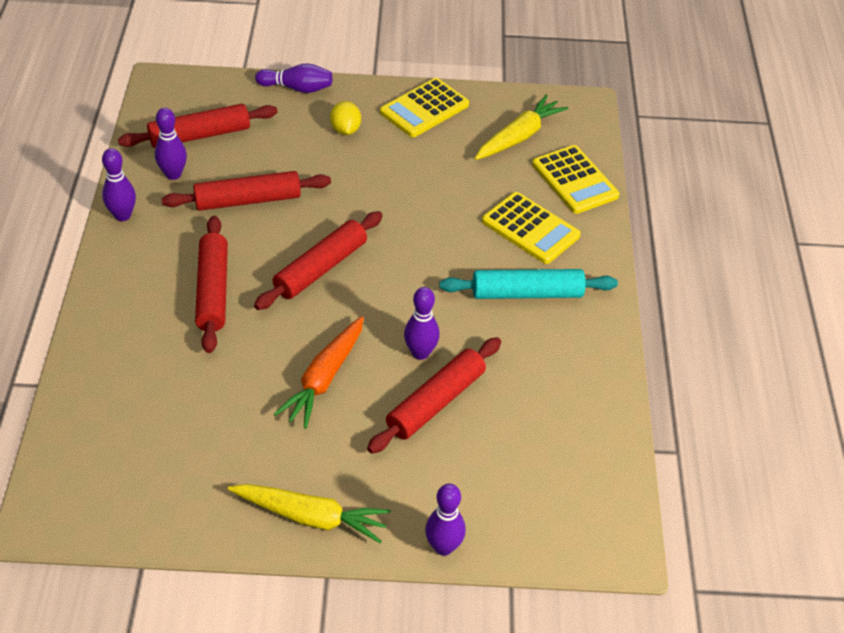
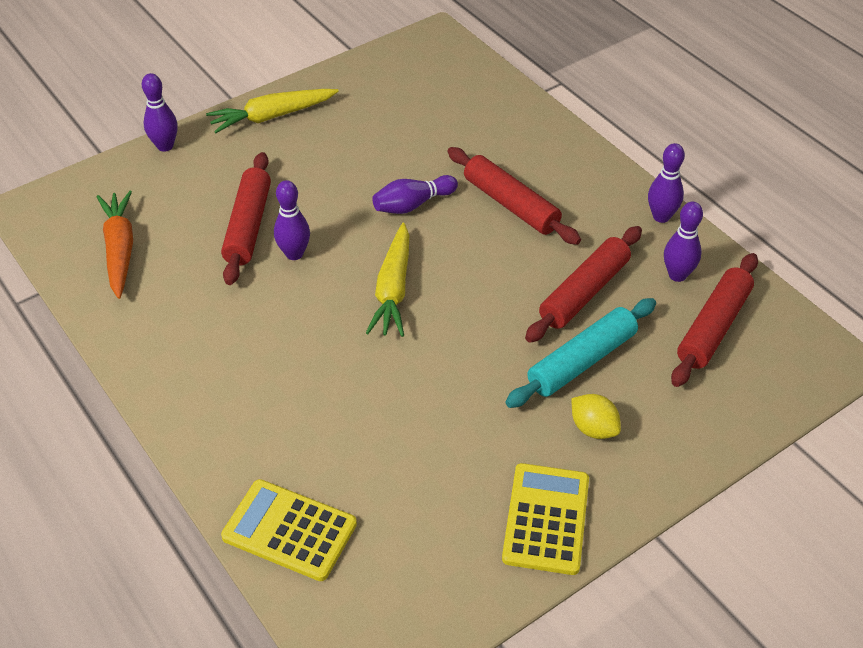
camera: 145 degrees right, 0 degrees up
(297, 88) = (706, 449): purple bowling pin -> purple bowling pin (413, 204)
(321, 268) = (448, 272): red rolling pin -> none
(324, 378) = (352, 195): orange carrot -> orange carrot (120, 250)
(519, 137) = (403, 553): yellow carrot -> yellow carrot (393, 289)
(527, 293) = (242, 359): turquoise rolling pin -> turquoise rolling pin (581, 361)
(530, 229) = (292, 432): yellow calculator -> none

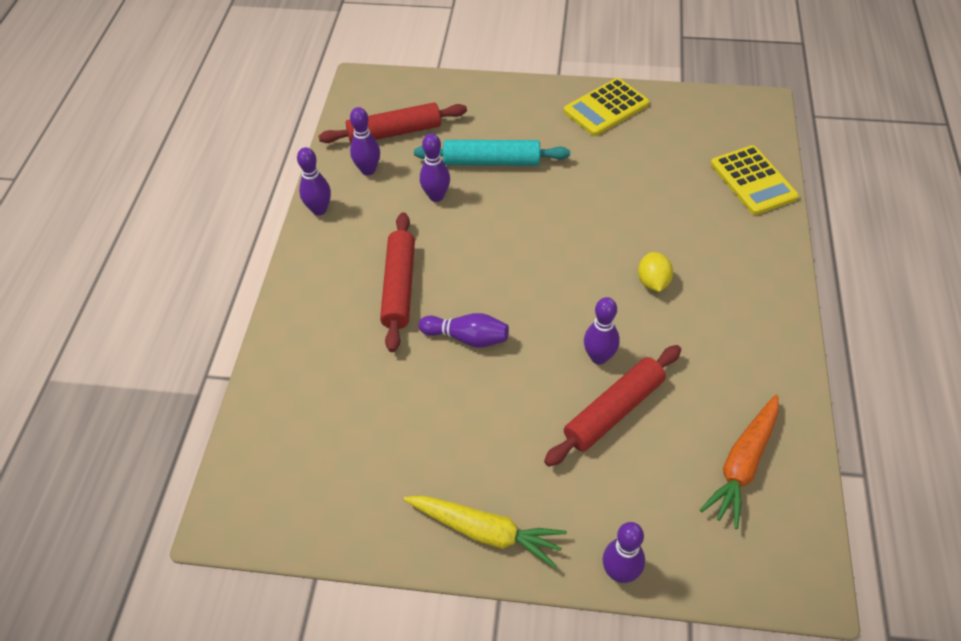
camera: 135 degrees left, 5 degrees up
(393, 289) = (554, 279): yellow carrot -> none
(584, 292) = (436, 196): red rolling pin -> purple bowling pin
(593, 428) = (530, 128): yellow lemon -> yellow lemon (653, 282)

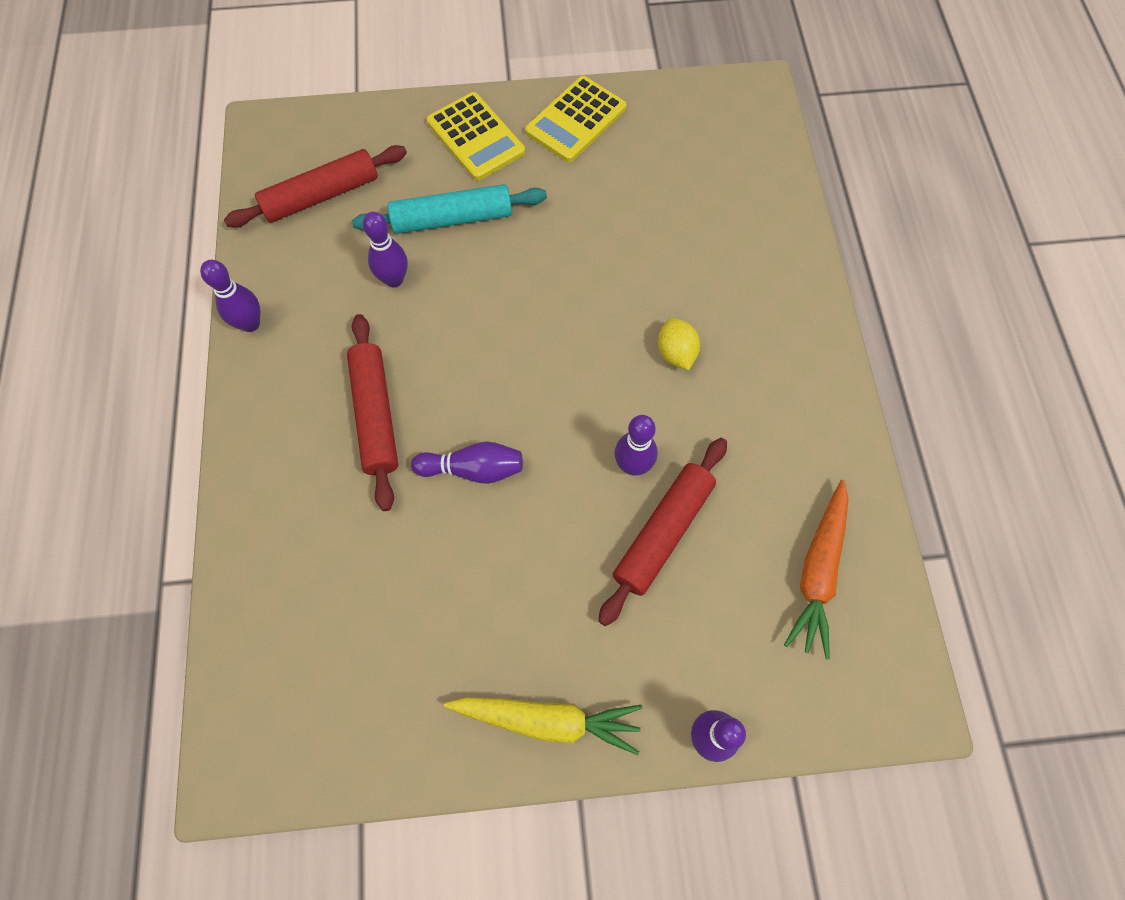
camera: 15 degrees left, 15 degrees up
(368, 170) = (300, 256): purple bowling pin -> none
(753, 181) = (765, 195): yellow calculator -> yellow calculator (475, 137)

